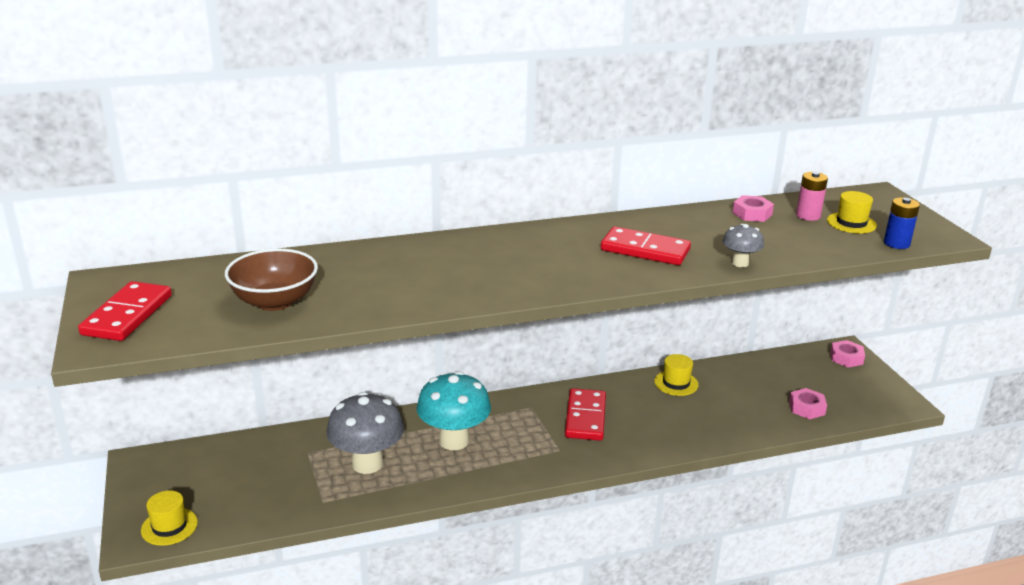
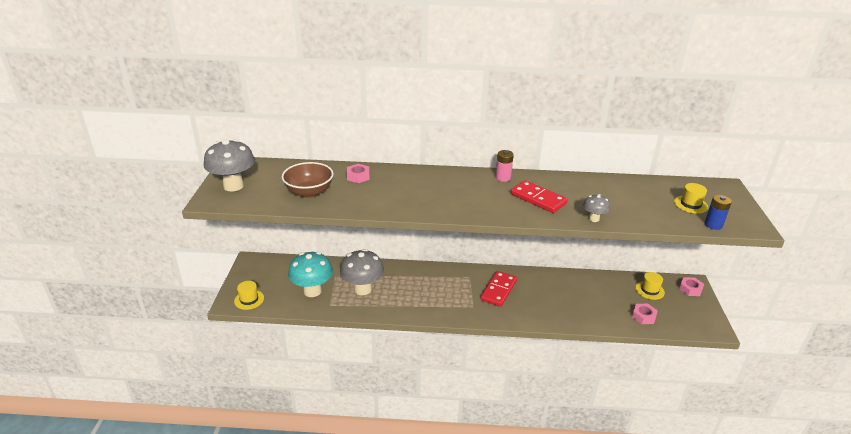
camera: 20 degrees right, 5 degrees up
(127, 315) = (233, 186): red domino -> grey mushroom
(454, 441) = (416, 287): turquoise mushroom -> turquoise mushroom (312, 291)
(676, 383) = (566, 281): yellow hat -> yellow hat (649, 290)
(752, 214) = (625, 186): pink nut -> pink nut (358, 176)
(808, 215) = (663, 194): pink battery -> pink battery (503, 178)

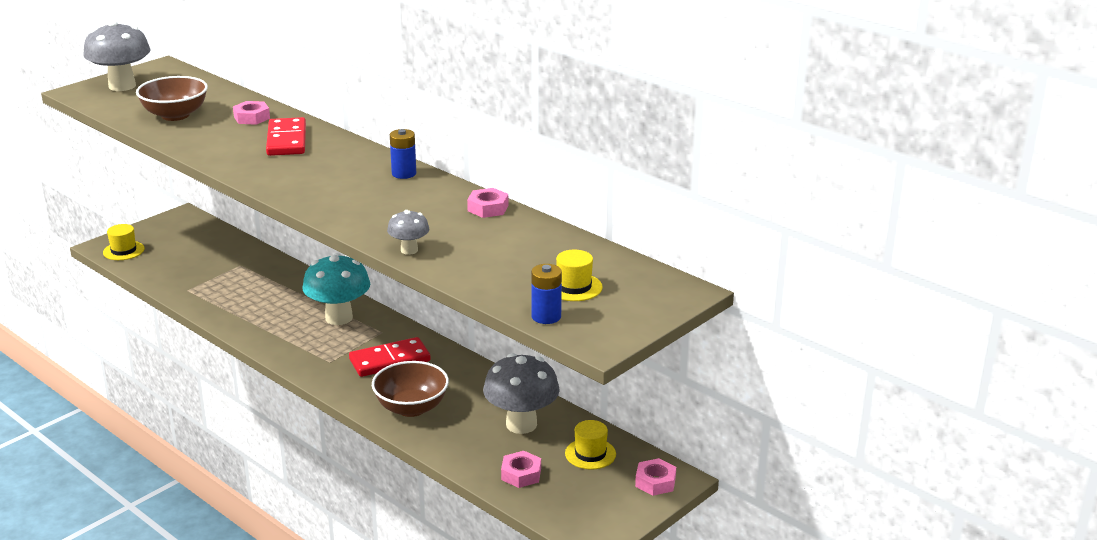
camera: 40 degrees right, 5 degrees down
(312, 291) = (193, 270): turquoise mushroom -> turquoise mushroom (339, 318)
(363, 289) = (244, 290): grey mushroom -> grey mushroom (521, 424)
(503, 178) = (404, 173): pink battery -> blue battery
(538, 199) = (393, 208): red domino -> red domino (287, 140)
(549, 310) = (411, 408): none -> brown bowl
(576, 180) = (488, 208): none -> pink nut

